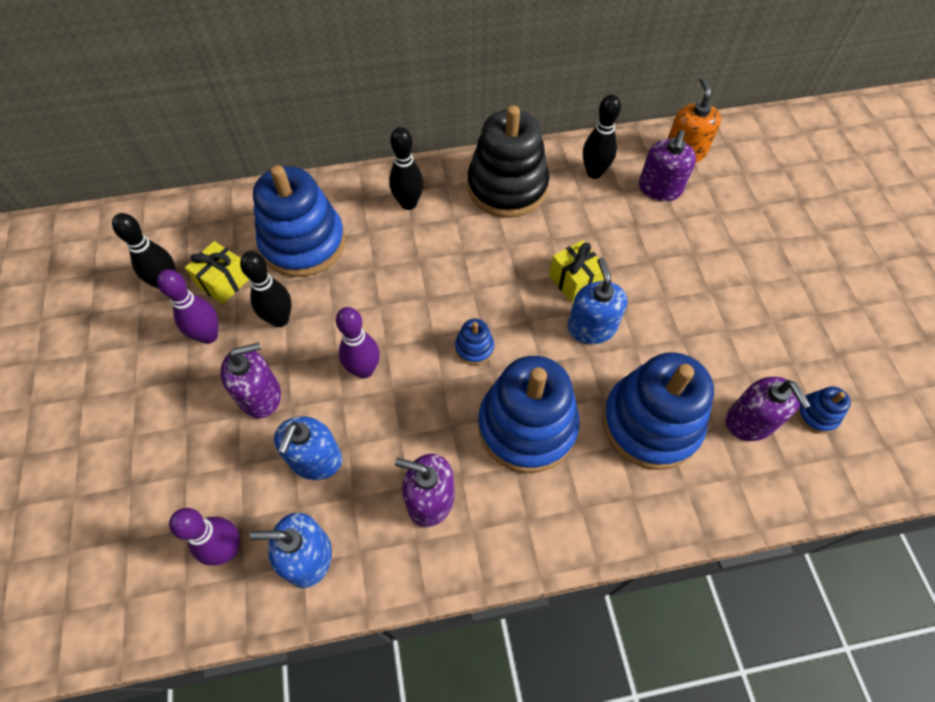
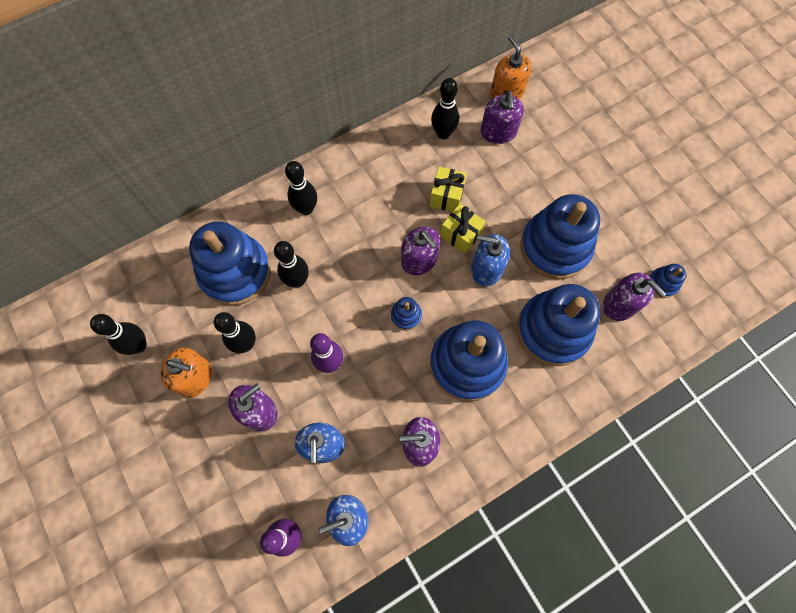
camera: 20 degrees left, 10 degrees up
(208, 336) = (195, 377): purple bowling pin -> orange soap dispenser
(224, 282) = (186, 328): yellow gift -> yellow gift (446, 196)
(366, 272) = (297, 280): none -> black bowling pin
(507, 187) = (379, 168): black stacking toy -> none
(514, 293) = (419, 260): none -> purple soap dispenser
(591, 327) = (486, 269): blue soap dispenser -> blue soap dispenser turned 45 degrees counterclockwise
(686, 329) = (555, 247): none -> blue stacking toy

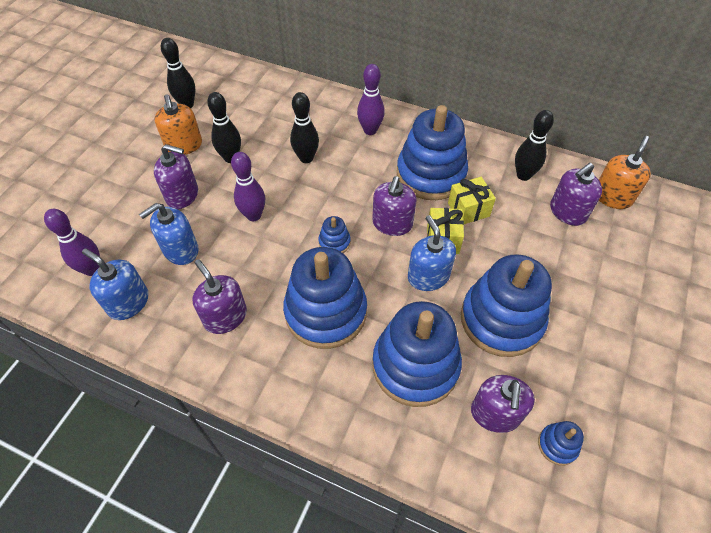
camera: 55 degrees right, 15 degrees down
(235, 272) = (283, 121): blue stacking toy -> blue stacking toy (431, 174)
(306, 209) = (370, 130): black bowling pin -> purple bowling pin

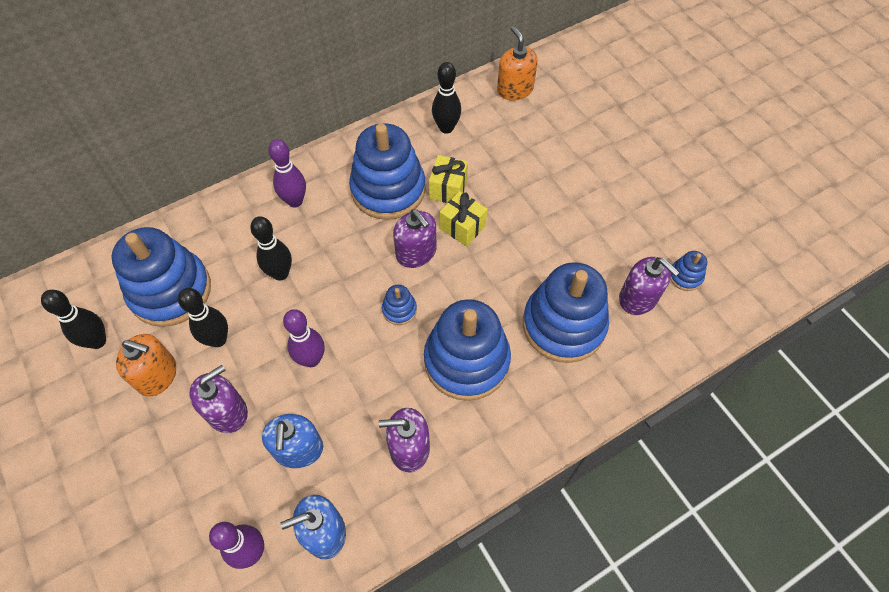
camera: 55 degrees left, 5 degrees up
(428, 276) = (490, 262): blue soap dispenser -> none
(501, 319) = (566, 239): blue stacking toy -> blue stacking toy (170, 291)
(567, 212) = (505, 127): purple soap dispenser -> none

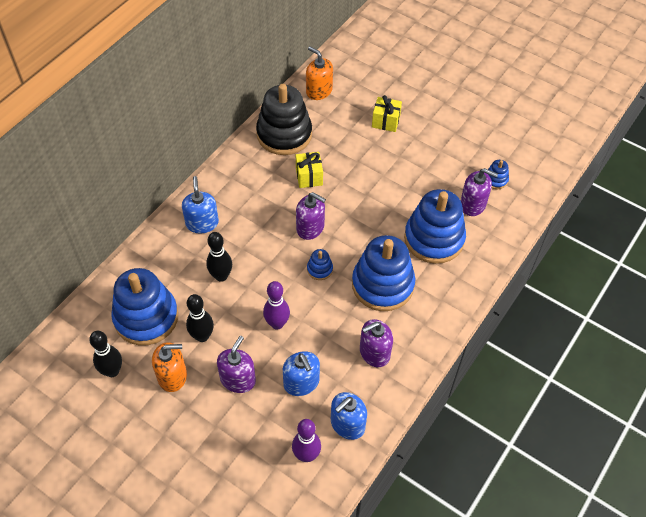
camera: 25 degrees left, 5 degrees down
(295, 201) = (202, 223): purple bowling pin -> blue soap dispenser
(388, 189) = (266, 191): blue stacking toy -> none
(446, 128) = (284, 134): black bowling pin -> black stacking toy
(462, 227) = (333, 199): yellow gift -> yellow gift (385, 121)

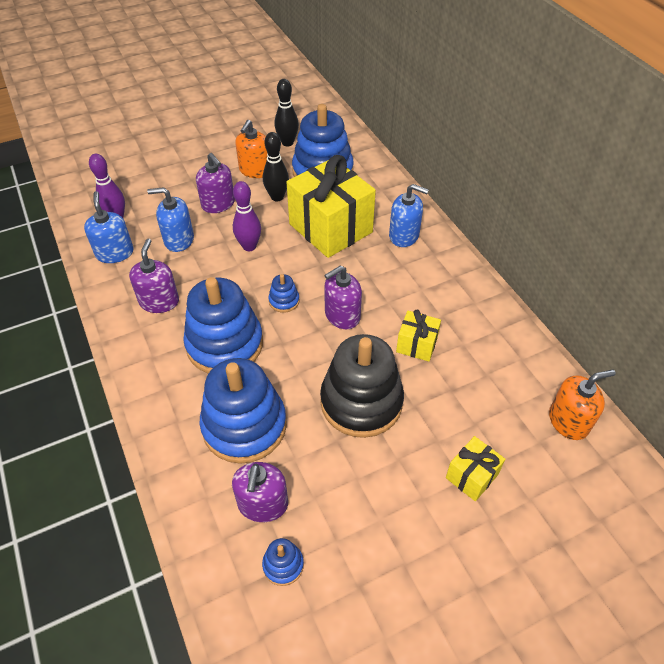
camera: 120 degrees right, 5 degrees down
(221, 276) = (330, 228): black bowling pin -> yellow gift
(284, 134) = (499, 349): black stacking toy -> black stacking toy (361, 402)
(473, 204) = (263, 504): purple soap dispenser -> purple soap dispenser turned 45 degrees counterclockwise

